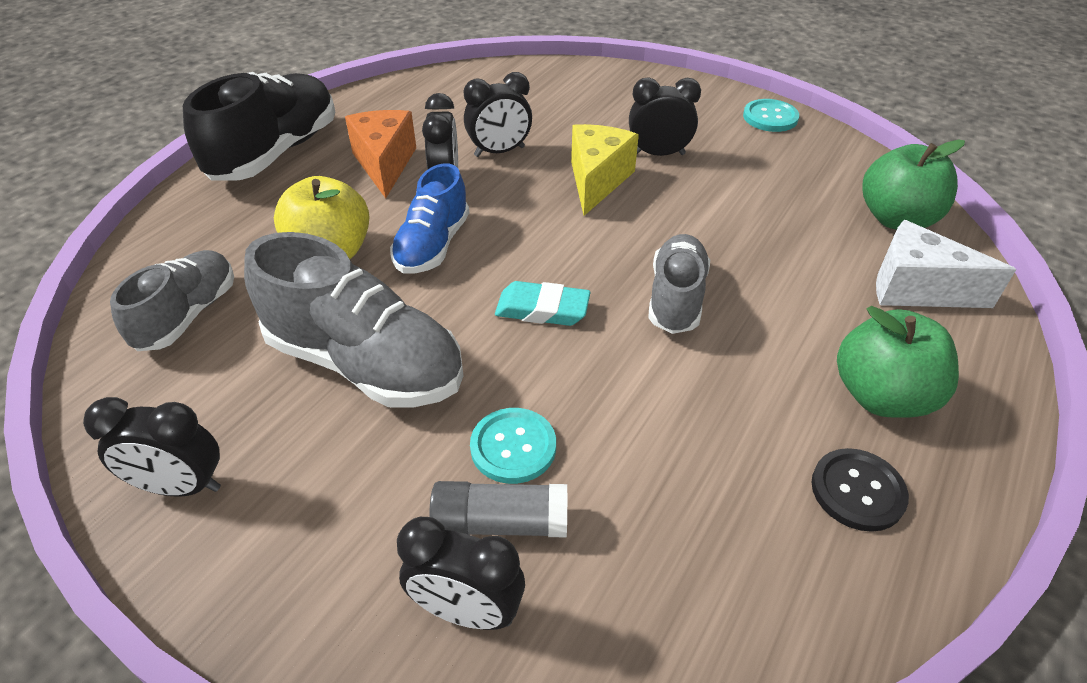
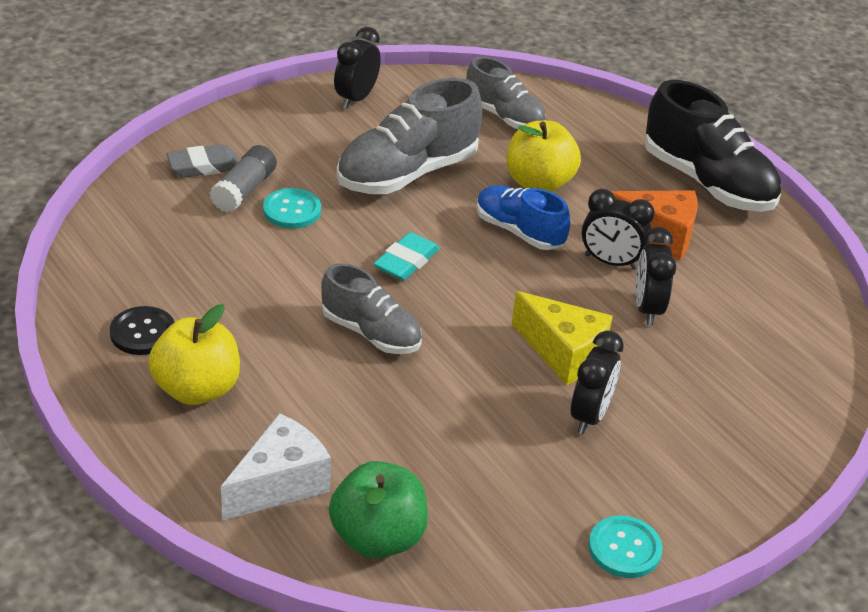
camera: 110 degrees right, 5 degrees down
(467, 610) = (204, 166): black clock -> grey eraser
(881, 396) = (197, 389): green apple -> yellow apple

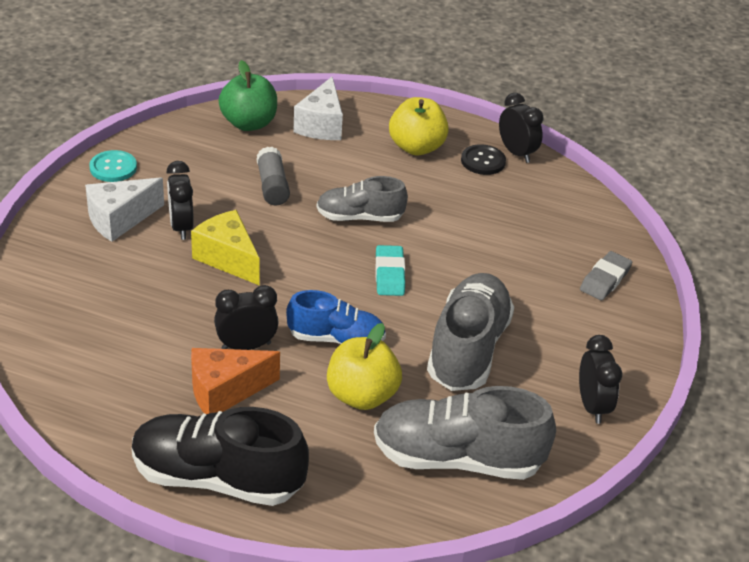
camera: 145 degrees right, 0 degrees up
(244, 190) = (554, 275): grey glue stick -> grey glue stick (272, 186)
(292, 210) = (506, 275): turquoise button -> none
(504, 116) = (457, 458): grey shoe -> grey shoe, size x1.61
(563, 353) = (228, 258): yellow cheese -> yellow cheese turned 45 degrees clockwise
(647, 308) = (191, 319): black clock -> black clock (516, 153)
(660, 460) = (119, 220): none -> white cheese

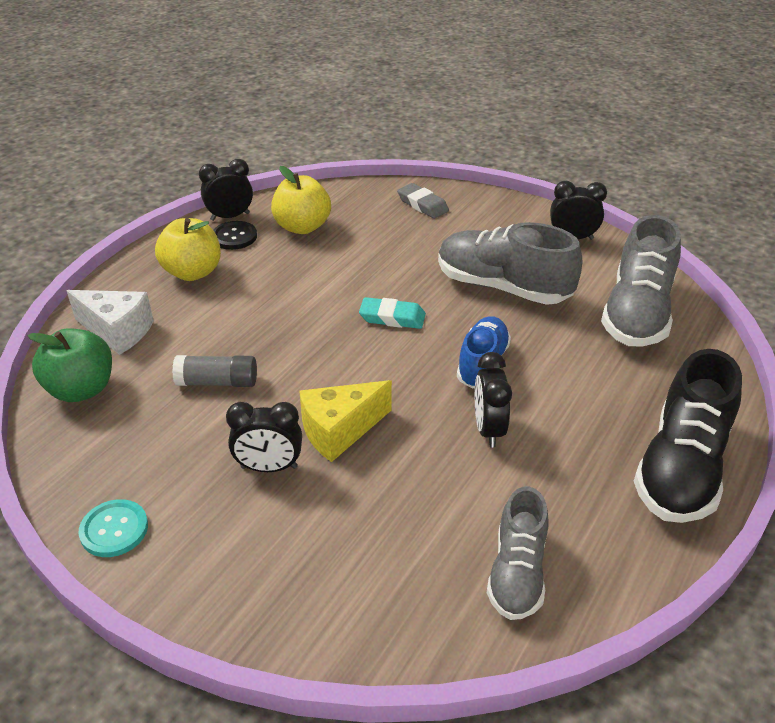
camera: 75 degrees left, 0 degrees up
(119, 220) = (234, 528): white cheese -> none
(225, 391) = (557, 452): orange cheese -> none
(359, 217) = (296, 325): grey shoe -> grey shoe (517, 572)
(362, 395) = (562, 357): yellow apple -> yellow apple (302, 227)

